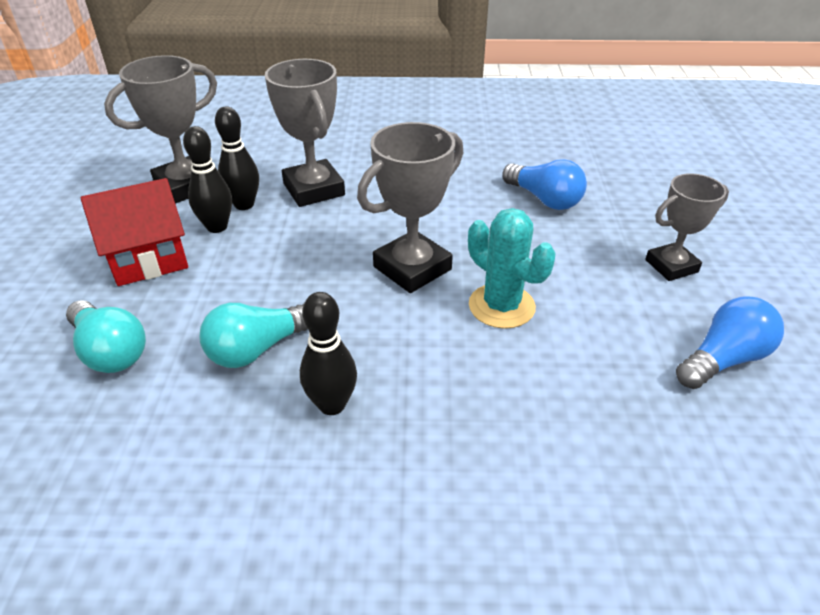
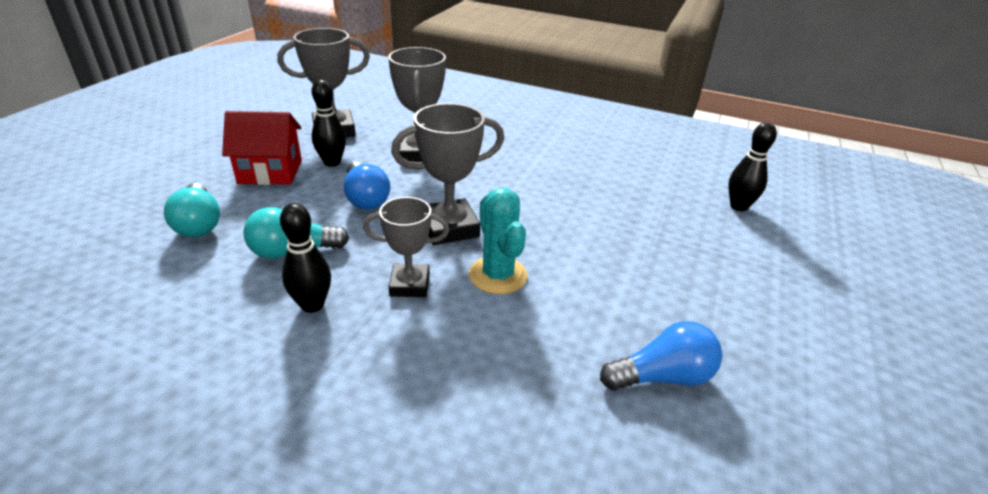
camera: 20 degrees right, 5 degrees down
(244, 204) = (363, 152): black bowling pin -> black bowling pin (738, 206)
(544, 199) = (600, 205): blue light bulb -> blue light bulb (366, 198)
(671, 266) = (674, 287): grey trophy -> grey trophy (409, 285)

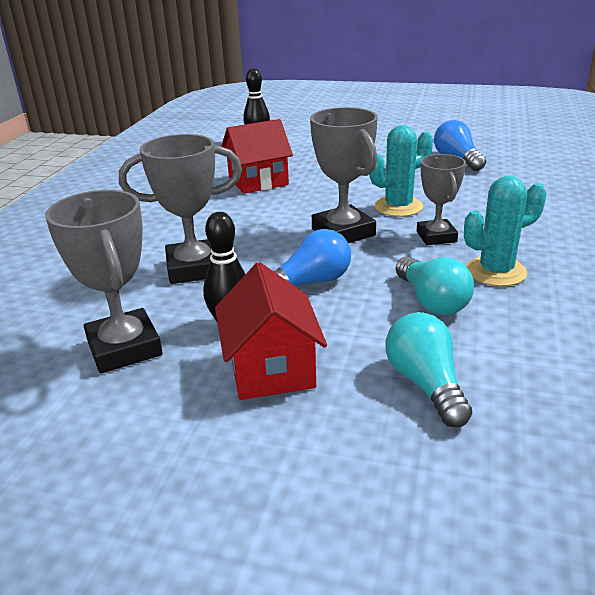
camera: 95 degrees left, 5 degrees down
(199, 224) = (425, 384): turquoise light bulb -> turquoise light bulb turned 75 degrees counterclockwise
(312, 305) = (496, 272): black bowling pin -> turquoise cactus
(595, 194) = (258, 182): none -> red house

